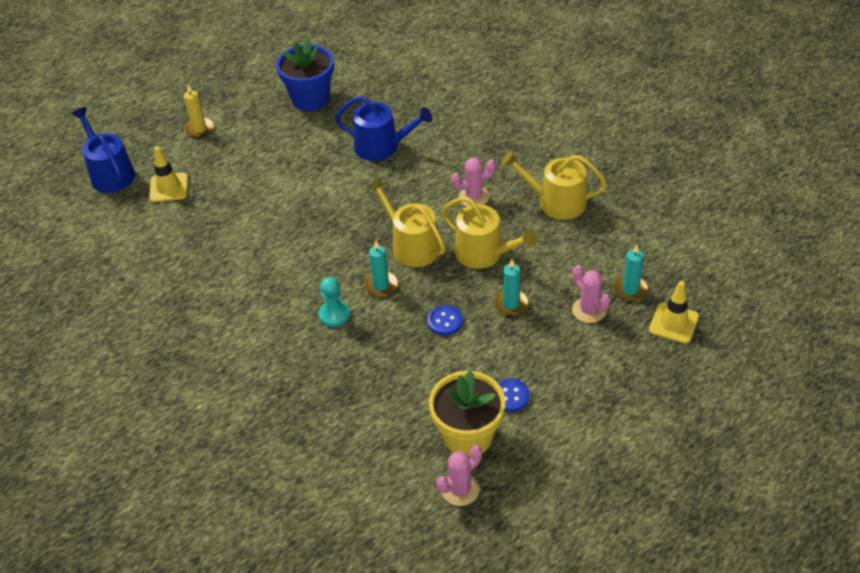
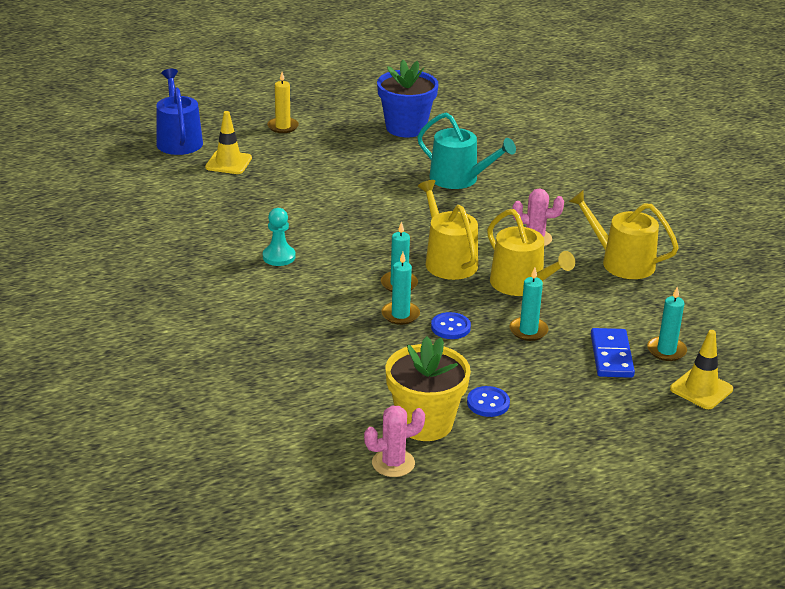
camera: 15 degrees right, 15 degrees down
(334, 315) = (338, 295): turquoise pawn -> turquoise pawn (279, 257)
(382, 146) = (459, 179): blue watering can -> turquoise watering can
(397, 320) = (400, 315): none -> turquoise candle
(589, 310) = (611, 356): pink cactus -> blue domino

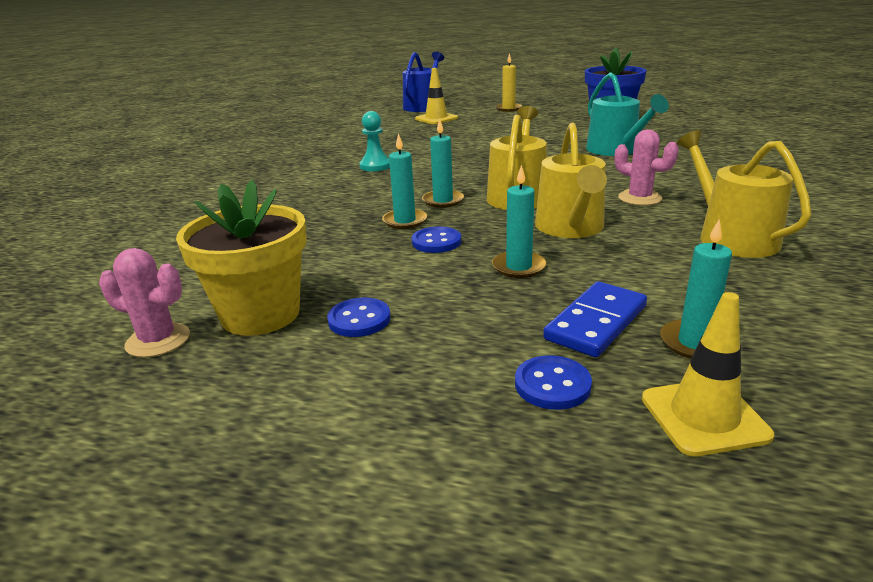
camera: 40 degrees right, 5 degrees down
(628, 400) = (552, 385): none -> blue button

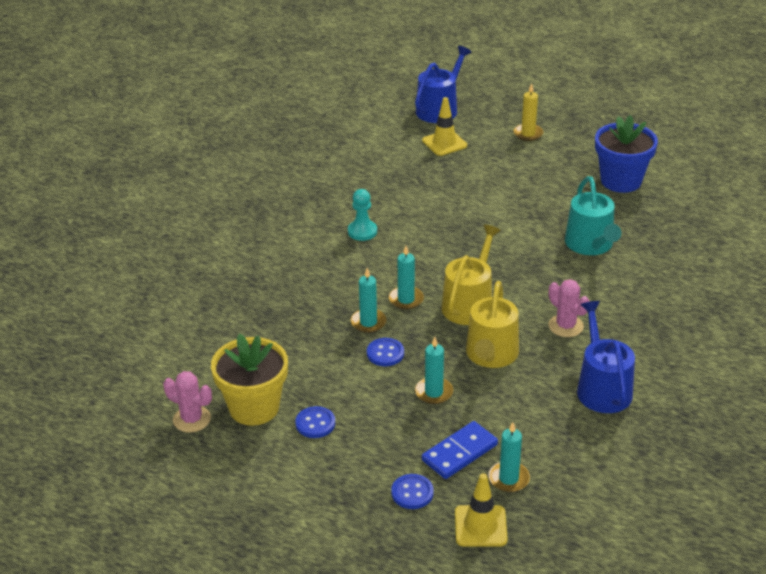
camera: 10 degrees right, 10 degrees up
(731, 237) = (602, 387): yellow watering can -> blue watering can

